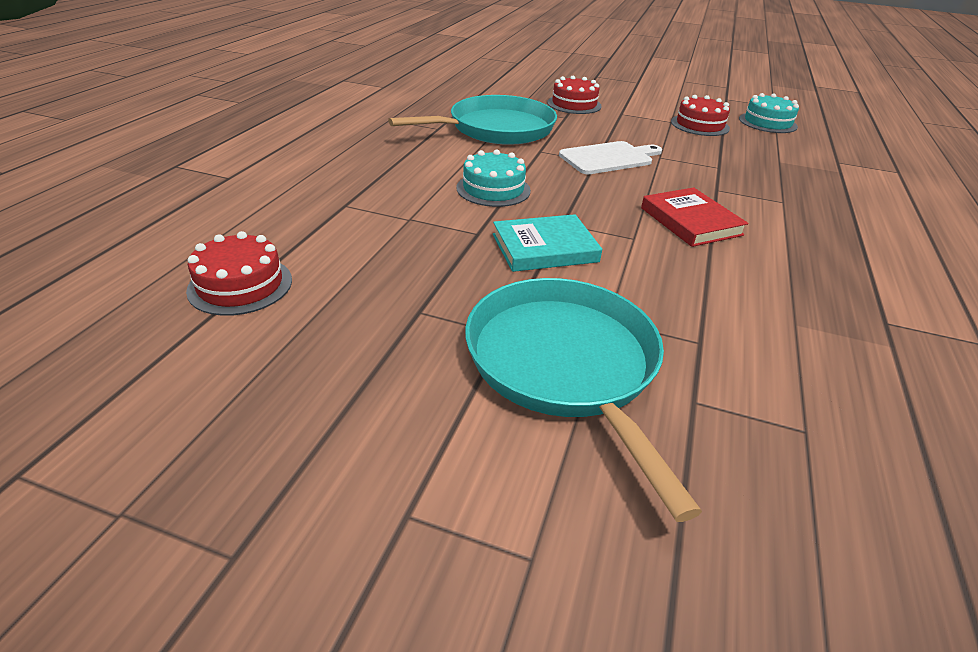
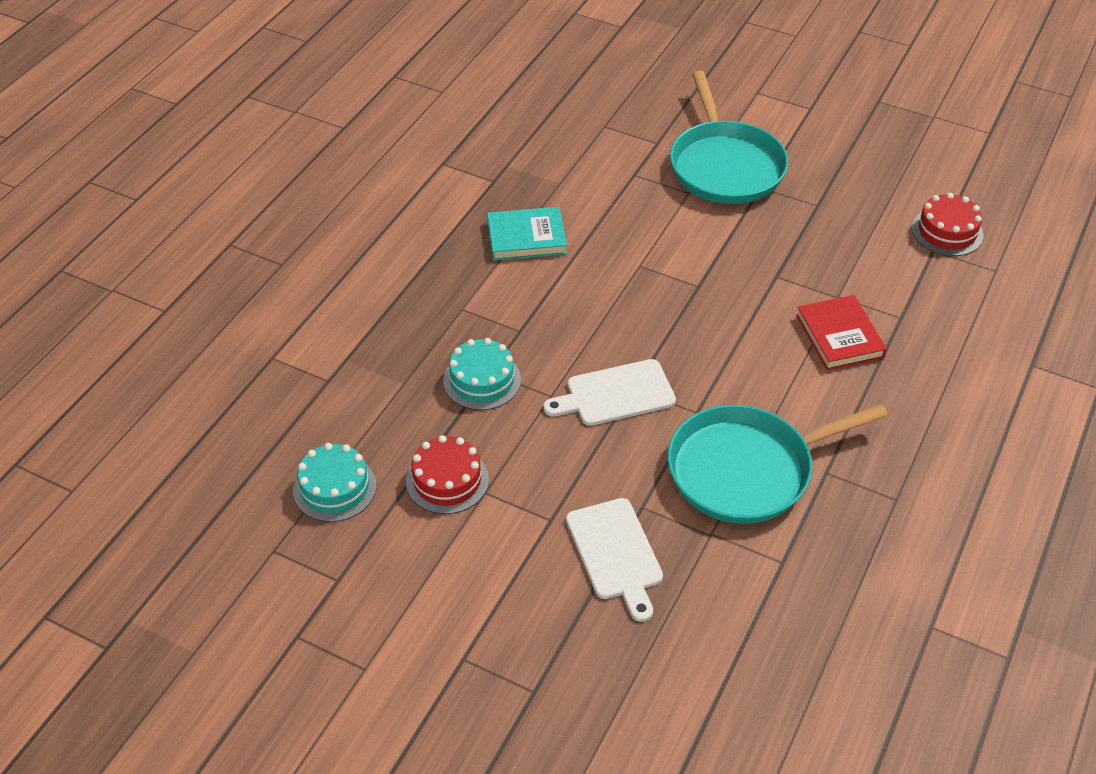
camera: 170 degrees left, 10 degrees up
(493, 189) = (758, 338): turquoise cake -> turquoise cake (482, 380)
(544, 248) = (720, 257): turquoise book -> turquoise book (526, 237)
(574, 104) = (615, 554): red cake -> white cutting board
(690, 221) = (576, 284): red book -> red book (839, 336)

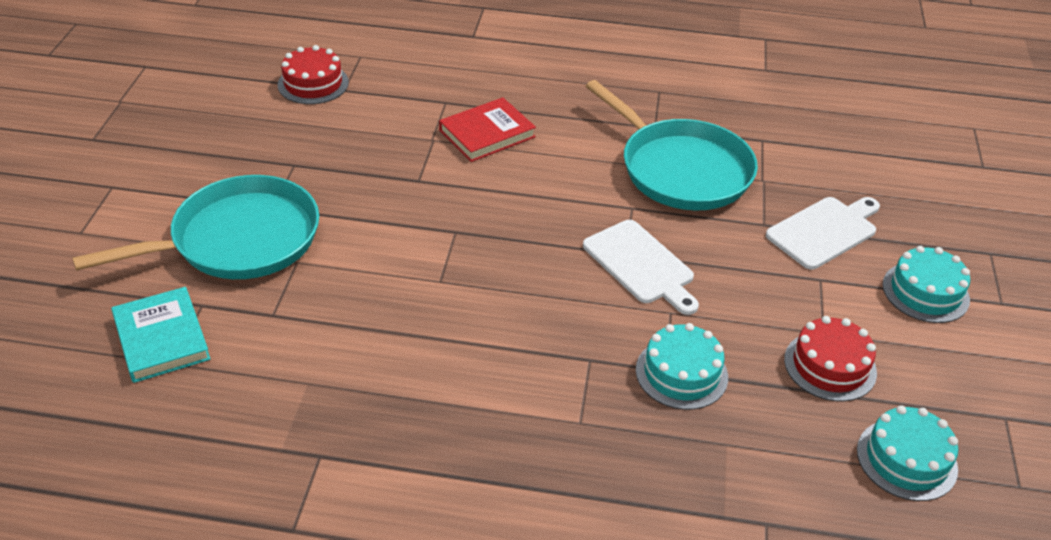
camera: 110 degrees left, 5 degrees down
(502, 599) = (925, 292): none -> turquoise cake
(526, 237) = (426, 391): turquoise book -> turquoise book (161, 338)

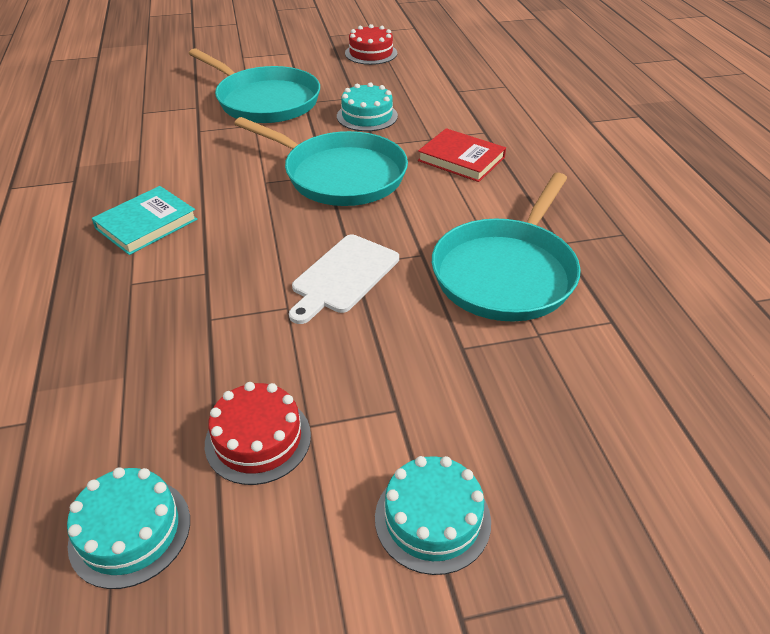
camera: 70 degrees right, 0 degrees up
(161, 338) = (162, 104): turquoise book -> turquoise book (146, 224)
(313, 83) = (453, 79): red cake -> red cake (371, 53)
(463, 222) = (340, 175): none -> turquoise pan
(681, 373) = (208, 330): turquoise cake -> turquoise cake (367, 116)
(824, 231) = (486, 401): white cutting board -> none

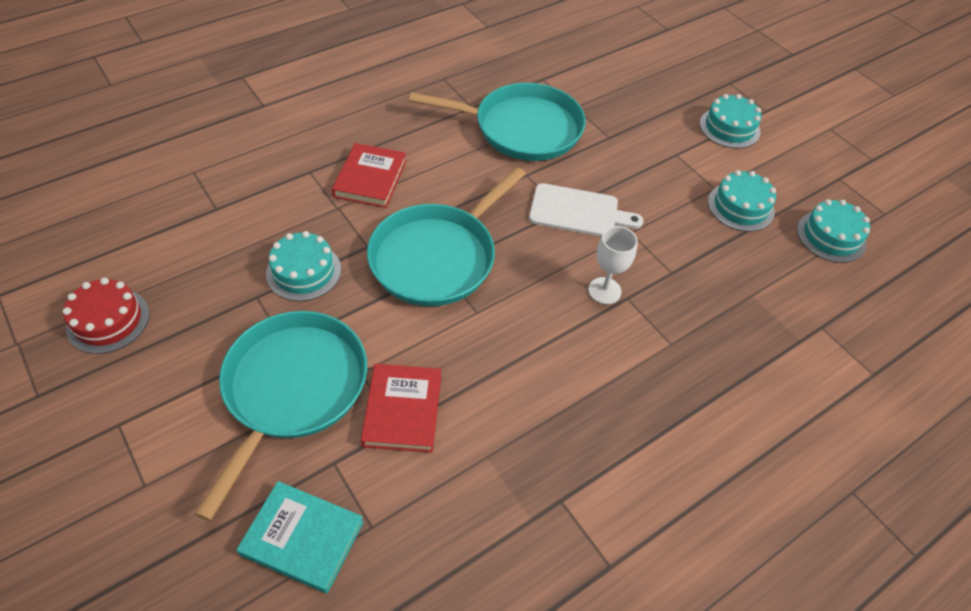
camera: 115 degrees left, 10 degrees up
(146, 224) = (593, 378): turquoise book -> turquoise book (302, 538)
(209, 135) = (402, 410): none -> red book
(227, 260) = (604, 291): none -> white goblet
(258, 439) = (740, 206): red cake -> turquoise cake
(340, 175) = (437, 257): turquoise pan -> turquoise pan turned 150 degrees counterclockwise

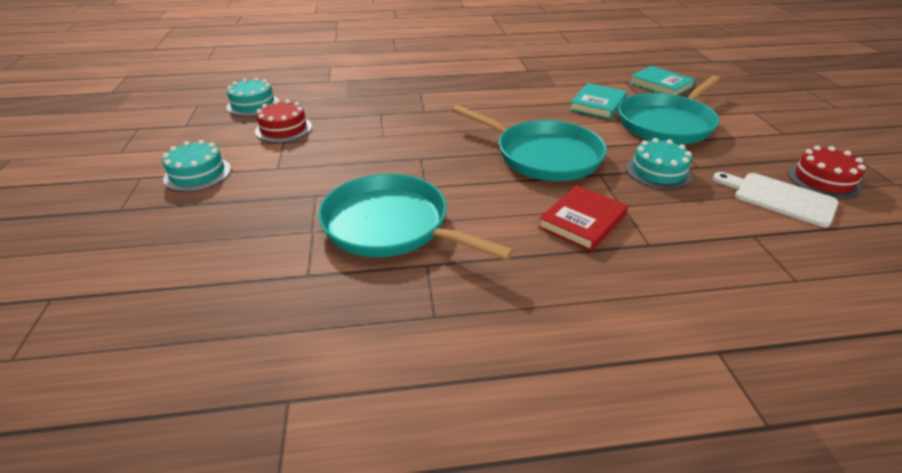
camera: 150 degrees left, 15 degrees down
(402, 410) = (598, 104): red book -> turquoise book
(437, 257) = (543, 156): turquoise pan -> turquoise pan turned 60 degrees clockwise
(578, 212) = (408, 154): white cutting board -> white cutting board (779, 198)
(604, 291) = (435, 116): white goblet -> none
(740, 206) = (283, 129): turquoise cake -> red cake

